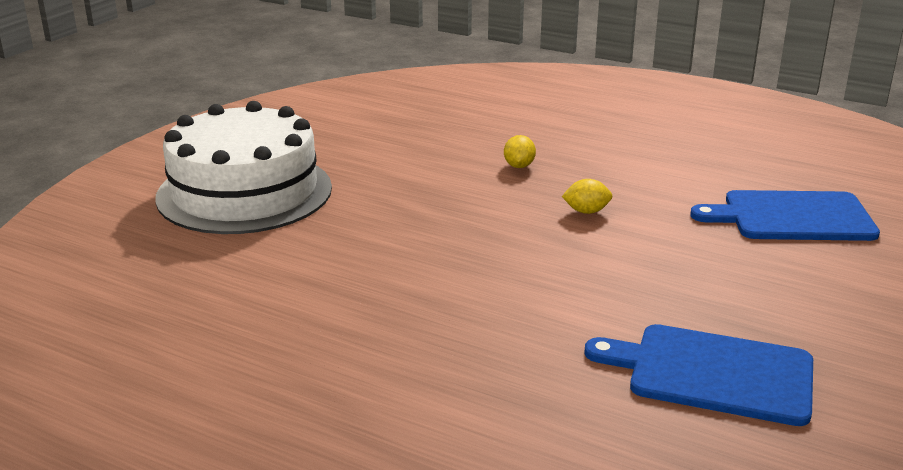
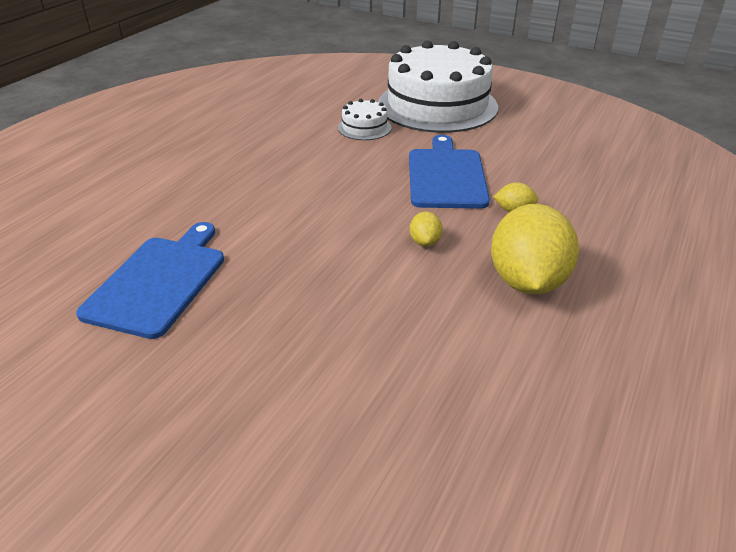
camera: 90 degrees right, 10 degrees up
(303, 244) = (364, 127): none -> white cake
(637, 170) = (527, 281): none -> yellow lemon
(792, 217) = (428, 386): blue cutting board -> blue cutting board (446, 176)

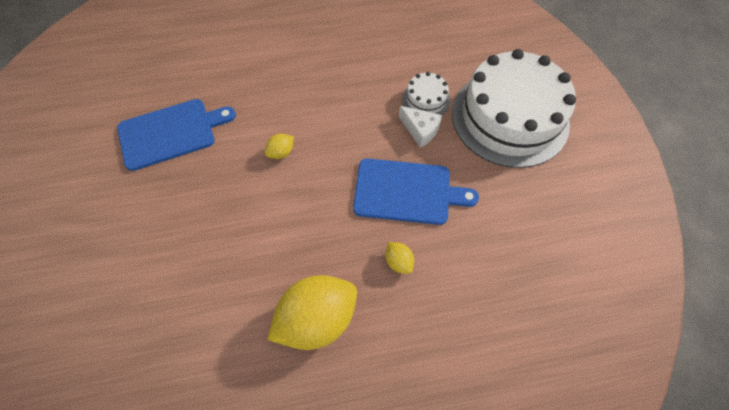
camera: 50 degrees right, 25 degrees up
(392, 143) = (420, 130): none -> white cheese
(425, 242) = (312, 232): yellow lemon -> yellow lemon (281, 152)
(446, 176) = (406, 192): blue cutting board -> blue cutting board turned 45 degrees clockwise

